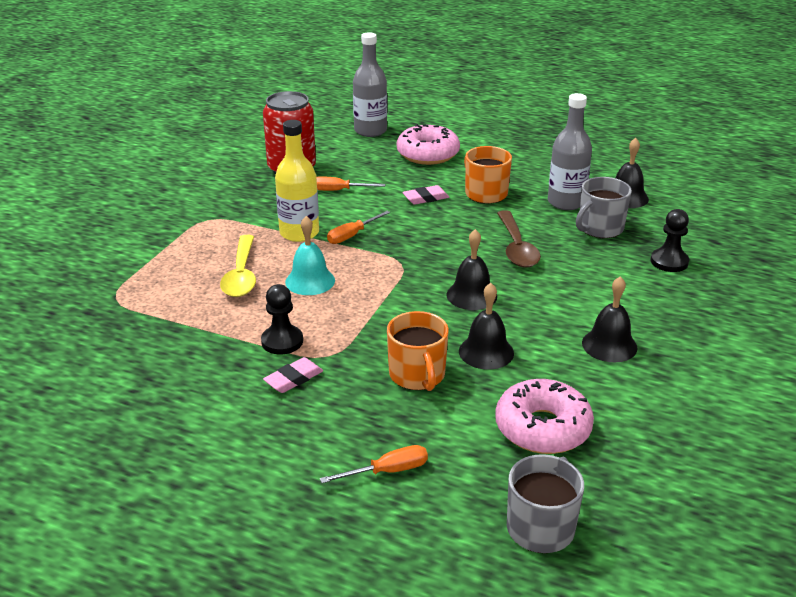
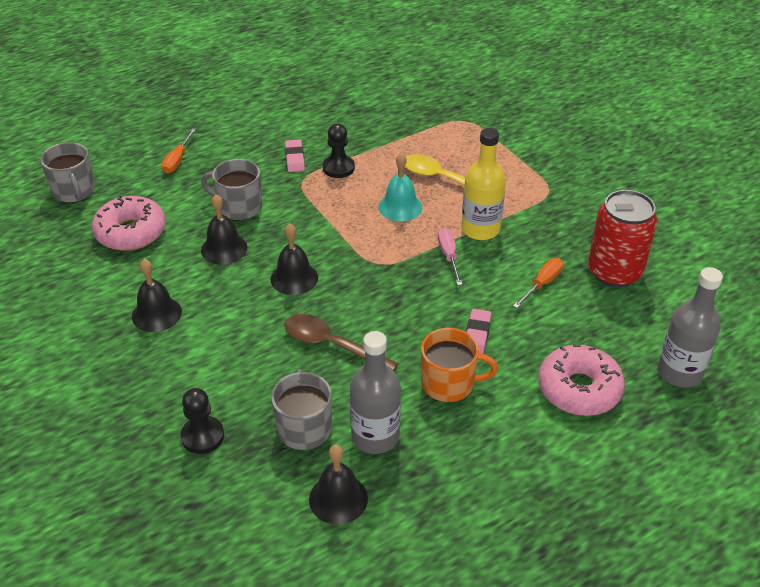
camera: 125 degrees right, 10 degrees up
(352, 235) = (449, 256): orange screwdriver -> pink screwdriver
(417, 375) = (239, 207): orange mug -> grey mug

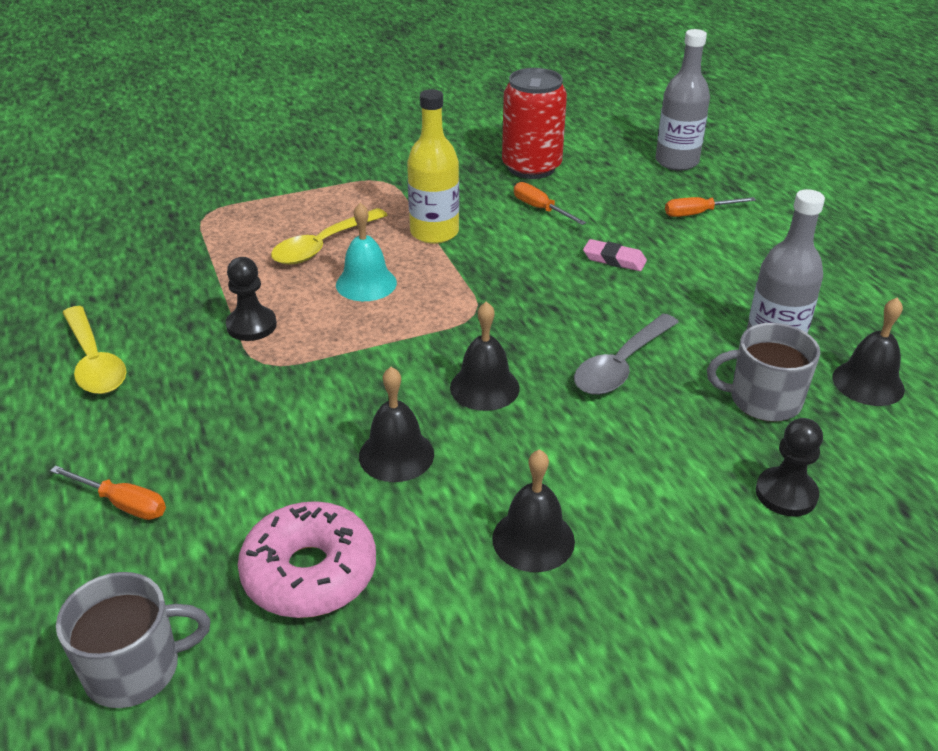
camera: 80 degrees left, 5 degrees down
(239, 207) = (298, 433): grey mug -> none
(290, 120) = (94, 362): none -> yellow spoon
(295, 158) = (203, 365): pink eraser -> none
(331, 345) = (621, 365): brown spoon -> grey spoon
(449, 256) = (476, 260): pink screwdriver -> none
(449, 383) = (689, 287): orange mug -> none
(579, 389) = (698, 213): pink donut -> orange screwdriver

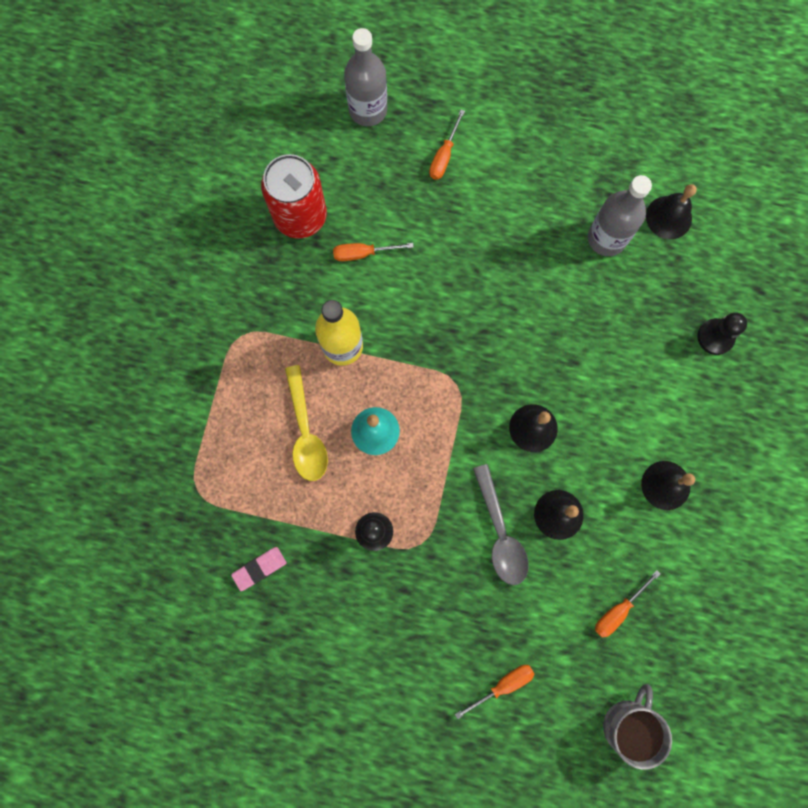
camera: 55 degrees left, 40 degrees up
(94, 362) = (348, 650): yellow spoon -> none
(310, 573) = (618, 610): pink donut -> orange screwdriver
(614, 259) = (458, 254): pink eraser -> pink eraser (259, 568)
(621, 365) = (565, 336): grey spoon -> grey spoon (500, 533)
(763, 400) = (645, 285): grey mug -> none

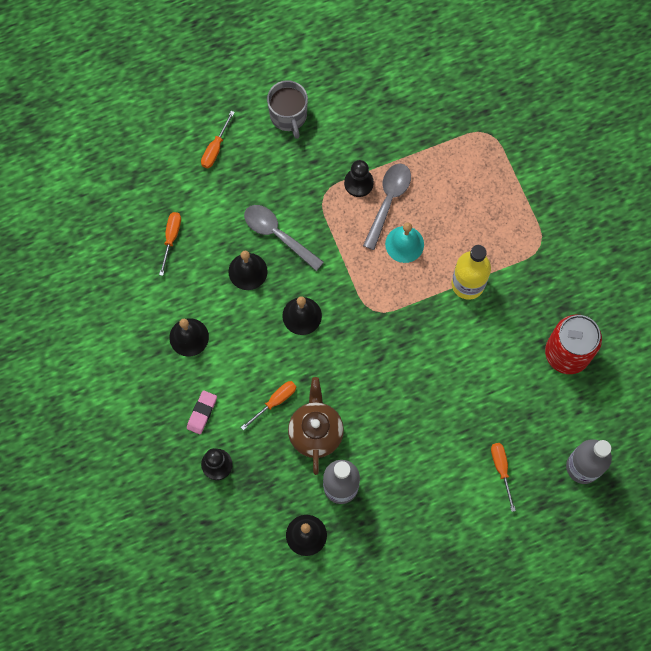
camera: 145 degrees right, 5 degrees down
(259, 568) = (413, 115): pink eraser -> pink eraser (202, 413)
(306, 432) = (448, 213): yellow spoon -> none
(358, 489) = (388, 201): none -> grey spoon
(363, 253) = (503, 356): orange screwdriver -> orange screwdriver (275, 401)
(597, 303) = (315, 432): none -> brown teapot
(628, 724) = (123, 176): grey mug -> grey mug (288, 116)

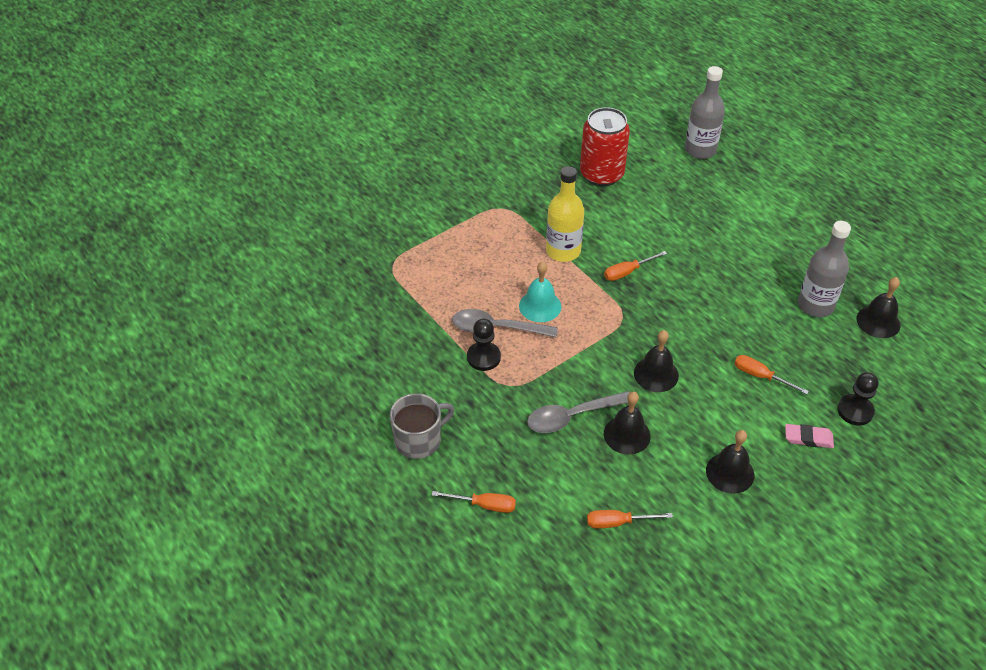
camera: 105 degrees left, 25 degrees down
(277, 235) = (572, 417): grey spoon -> grey spoon turned 45 degrees clockwise
(315, 432) = (773, 336): brown teapot -> none
(501, 469) = (732, 198): orange screwdriver -> orange screwdriver (627, 272)

